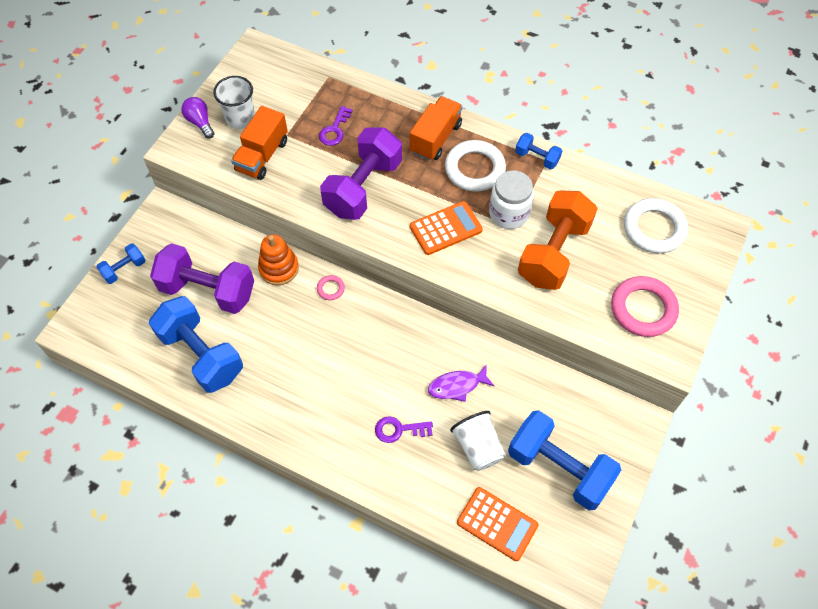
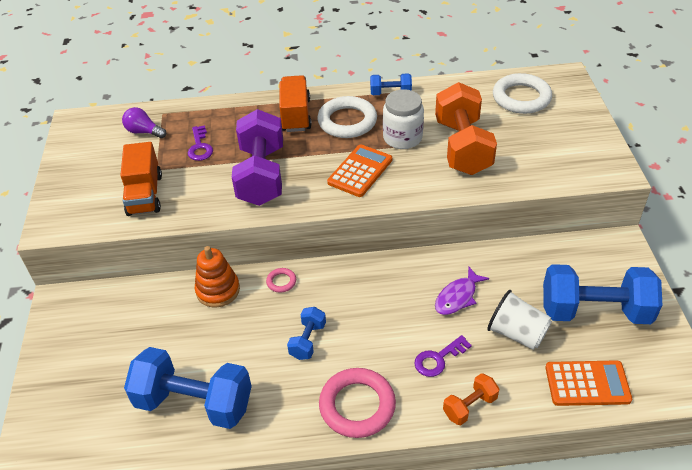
camera: 30 degrees left, 15 degrees down
(124, 269) = (52, 372): blue dumbbell -> blue dumbbell (308, 340)
(200, 122) = (60, 196): purple light bulb -> purple light bulb (144, 132)
(208, 290) = (159, 344): purple dumbbell -> none
(240, 118) = (100, 176): white cup -> none
(391, 483) = (469, 406): none -> orange dumbbell
(643, 309) = (564, 151): pink ring -> pink ring (357, 405)

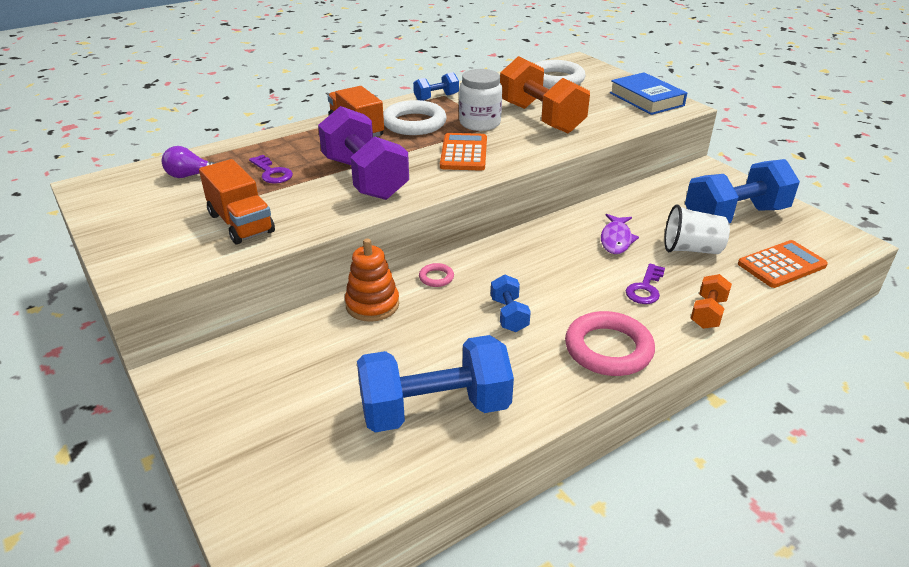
camera: 30 degrees left, 10 degrees down
(588, 151) = (646, 99): none -> blue book

